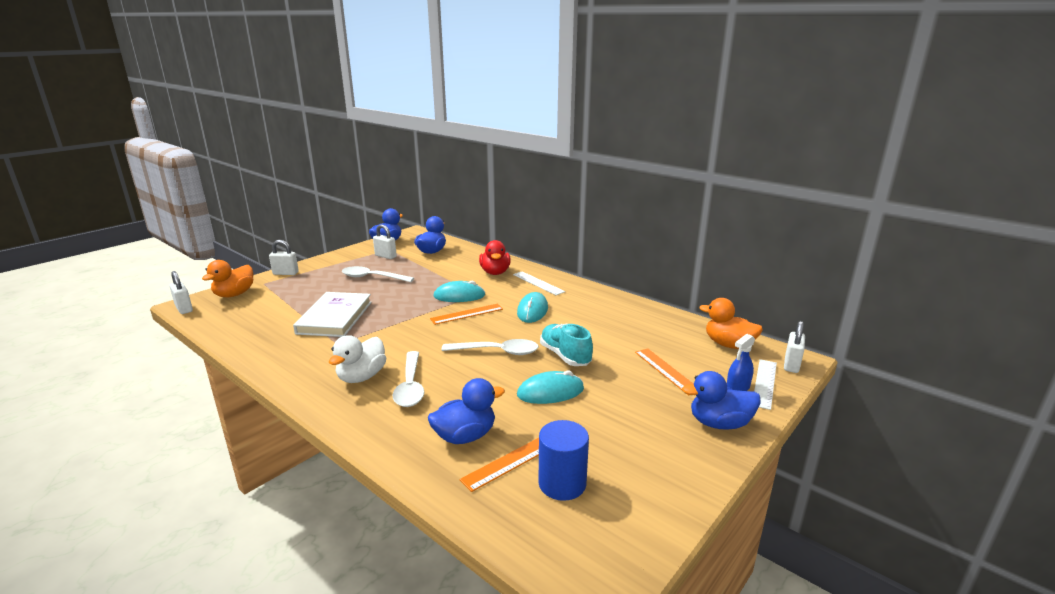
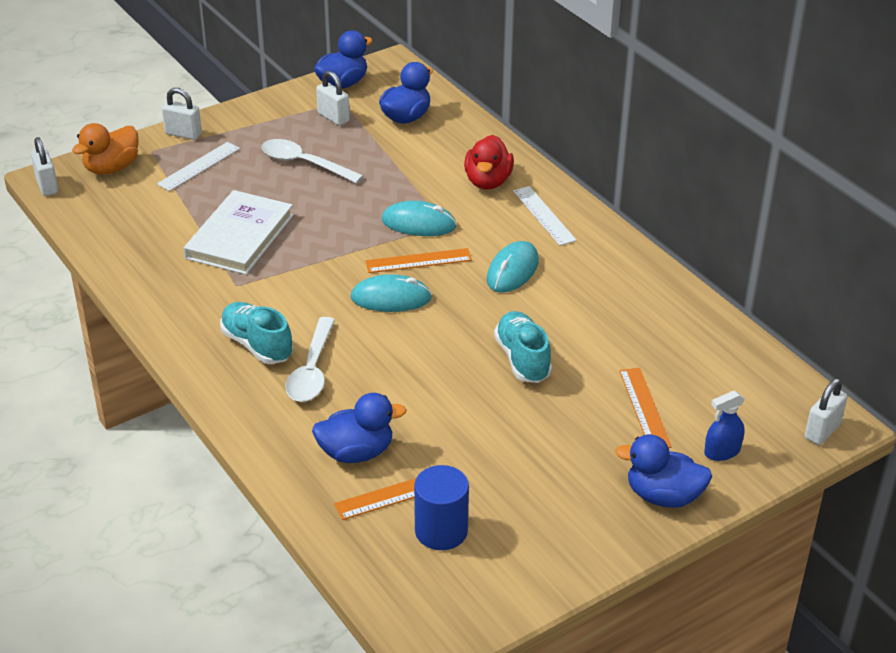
camera: 15 degrees right, 15 degrees up
(361, 377) = (257, 345): white duck -> turquoise shoe
(497, 352) = (436, 336): white spoon -> none
(550, 392) = (479, 412): turquoise mouse -> turquoise mouse (391, 298)
(728, 344) = (758, 382): orange duck -> none
(764, 383) = (763, 452): white ruler -> white ruler (199, 166)

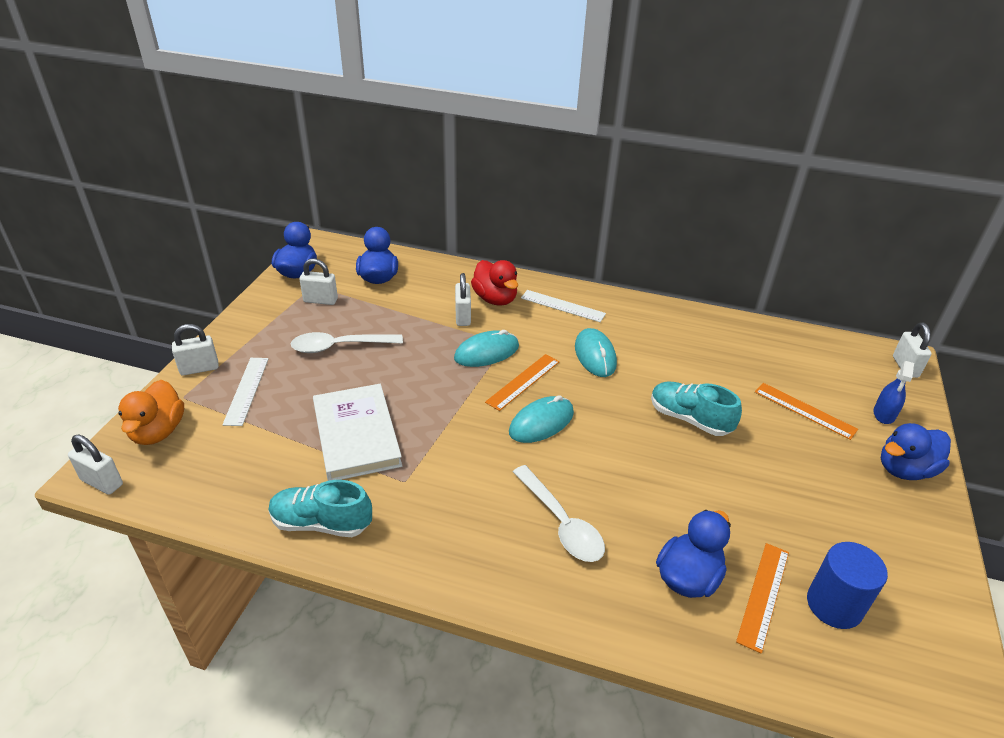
camera: 40 degrees left, 0 degrees up
(257, 345) = (489, 528): turquoise shoe -> turquoise shoe (321, 523)
(437, 184) = (463, 317): none -> white padlock

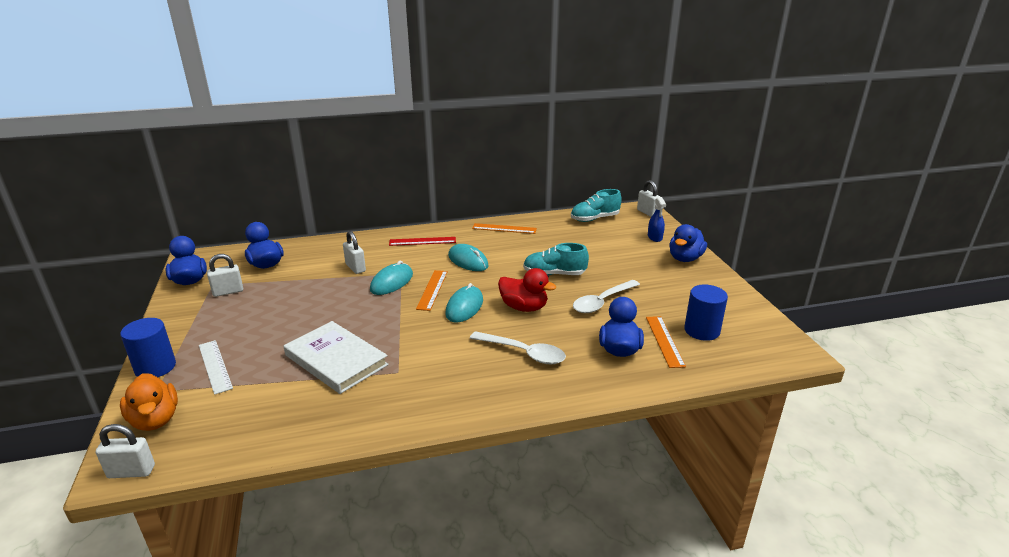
camera: 30 degrees left, 10 degrees down
(199, 368) = (155, 367): white padlock -> blue cylinder
(321, 523) = (356, 419): turquoise shoe -> turquoise shoe (594, 219)
(340, 346) = (272, 314): white spoon -> white spoon (602, 302)
(495, 299) = (370, 251): red duck -> red duck (524, 307)
(562, 306) = (422, 241): white ruler -> red ruler
(804, 410) = (613, 249): orange ruler -> orange ruler (504, 228)

